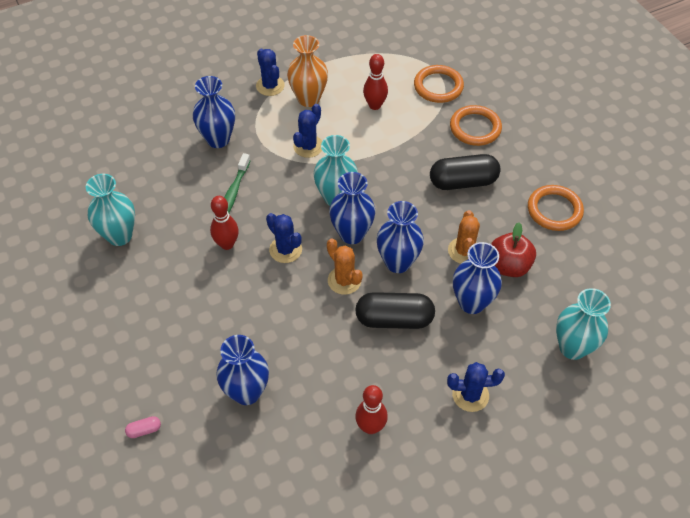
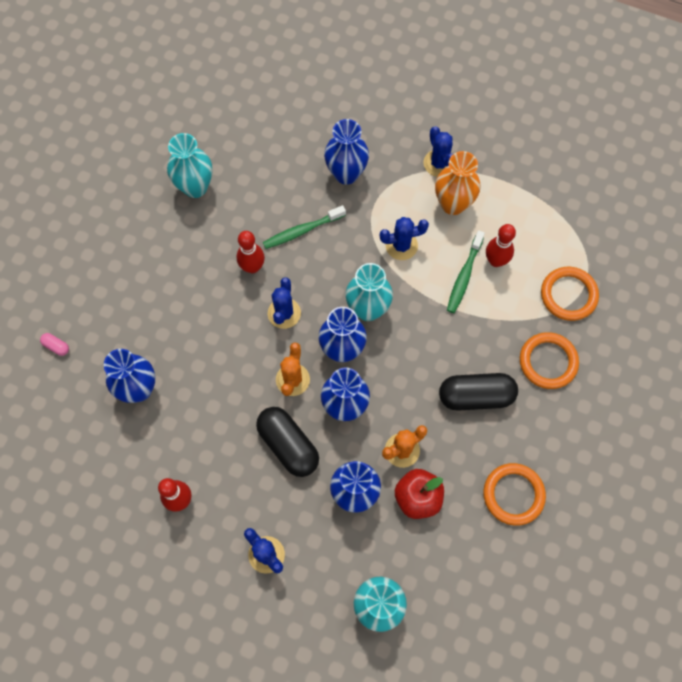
camera: 50 degrees right, 15 degrees up
(270, 86) = (439, 163): blue cactus -> blue cactus turned 45 degrees counterclockwise
(368, 129) = (464, 276): none -> green toothbrush
(463, 182) = (476, 396): black capsule -> black capsule turned 45 degrees counterclockwise

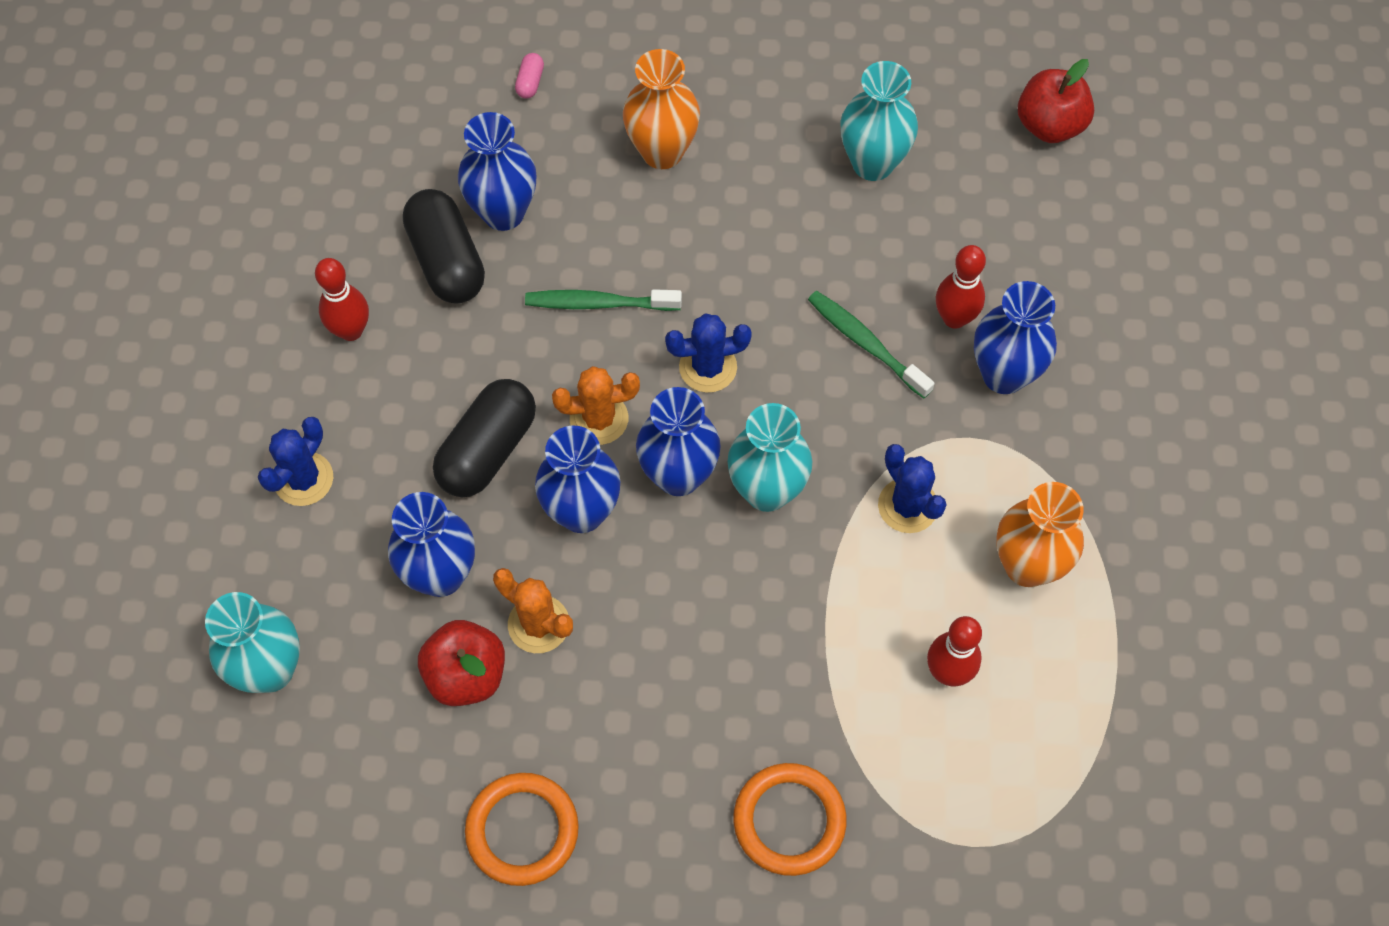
camera: 70 degrees right, 5 degrees down
(138, 290) = (662, 152): none -> orange vase
(211, 95) = (1050, 125): none -> red apple
(252, 267) = (769, 293): red bowling pin -> red bowling pin (954, 318)
(439, 163) = (1097, 516): blue cactus -> none
(464, 276) = (894, 627): green toothbrush -> green toothbrush (598, 303)
(476, 396) = (677, 715): black capsule -> black capsule (447, 260)
(568, 295) = (936, 821): orange ring -> none

